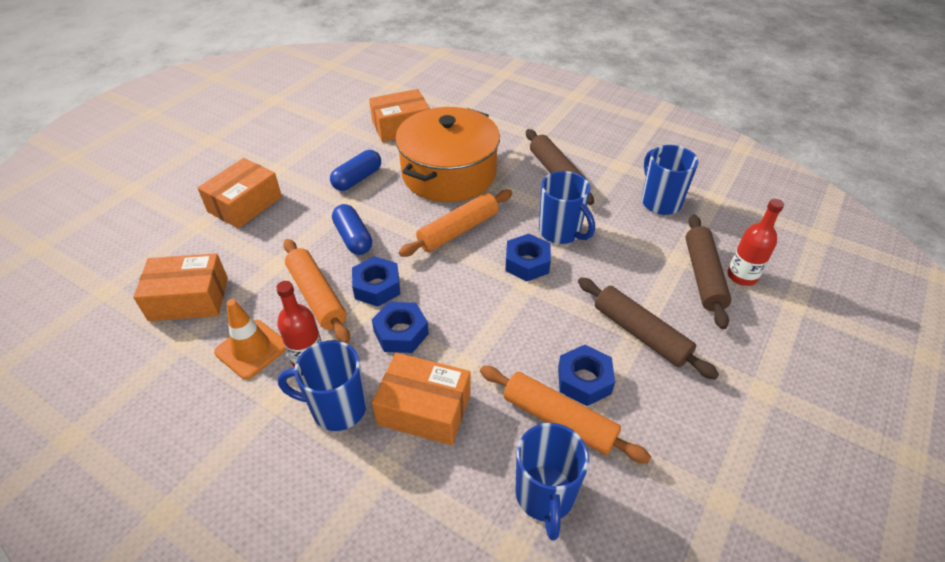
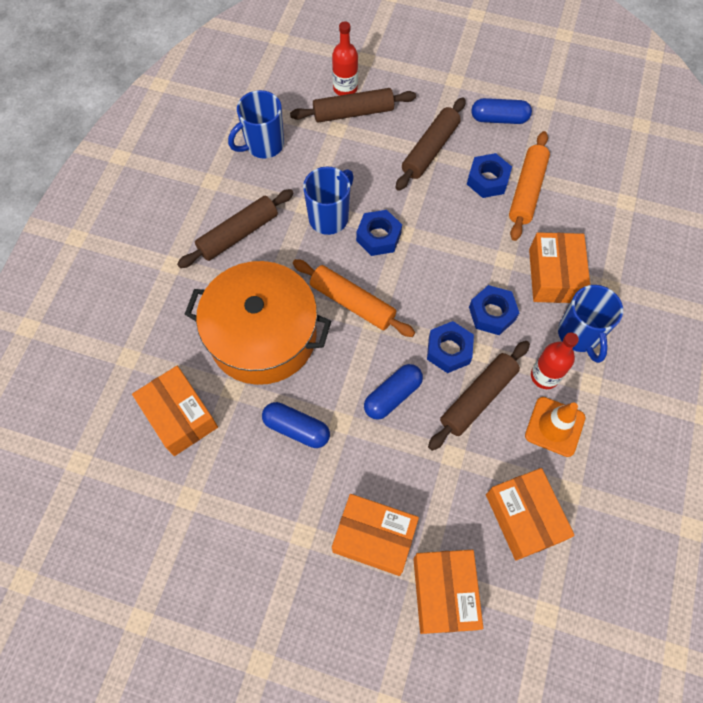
camera: 105 degrees left, 20 degrees up
(174, 233) = (444, 593): none -> orange box
(317, 296) = (478, 398): orange rolling pin -> brown rolling pin
(545, 496) = (585, 190): blue mug -> none
(689, 424) = (499, 119): none -> blue capsule

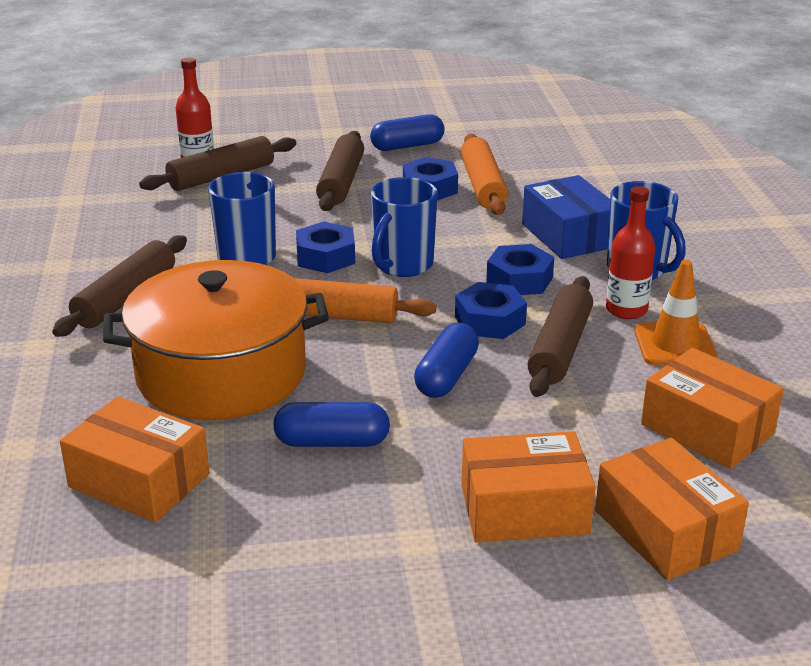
camera: 25 degrees left, 35 degrees down
(263, 145) = (115, 223): blue mug -> blue mug (402, 265)
(554, 275) = (569, 235): orange box -> blue box

